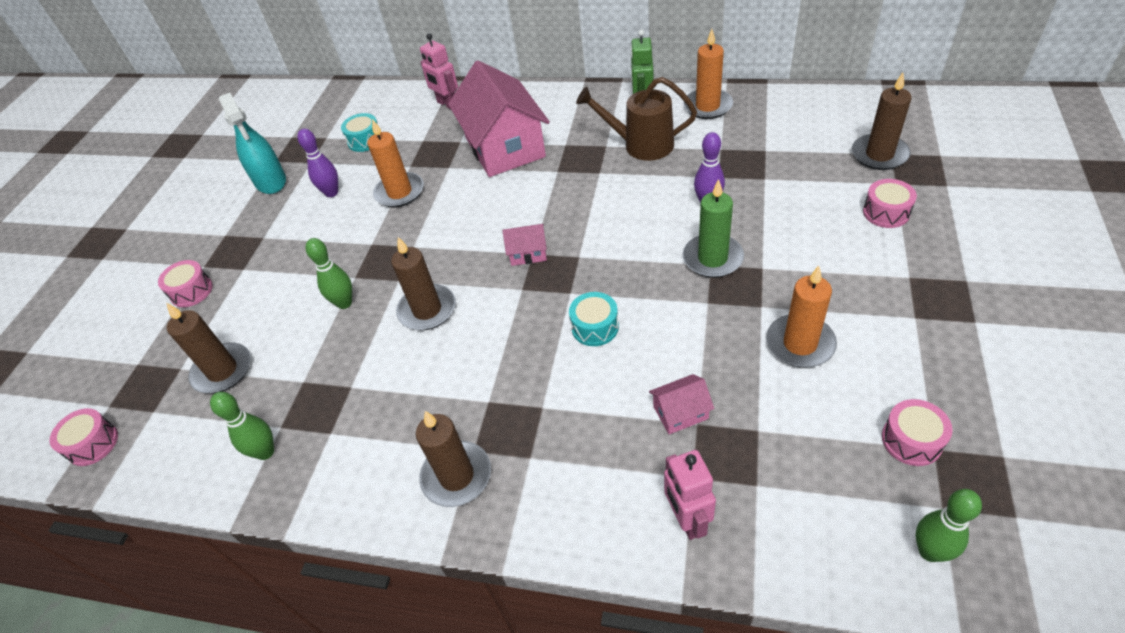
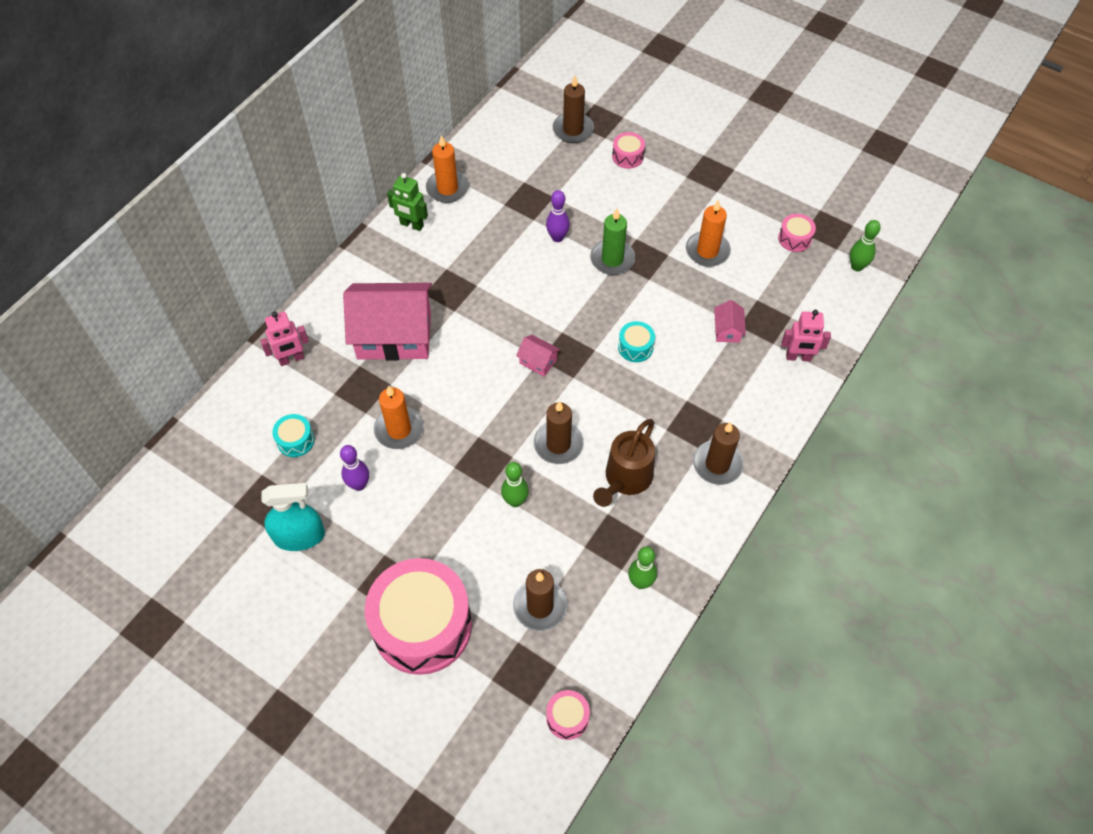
camera: 75 degrees left, 10 degrees up
(191, 291) = (422, 625): pink drum -> pink drum, size x2.41
(528, 253) = (538, 361): pink house -> pink house turned 75 degrees counterclockwise
(640, 145) = (463, 247): brown watering can -> brown watering can (625, 480)

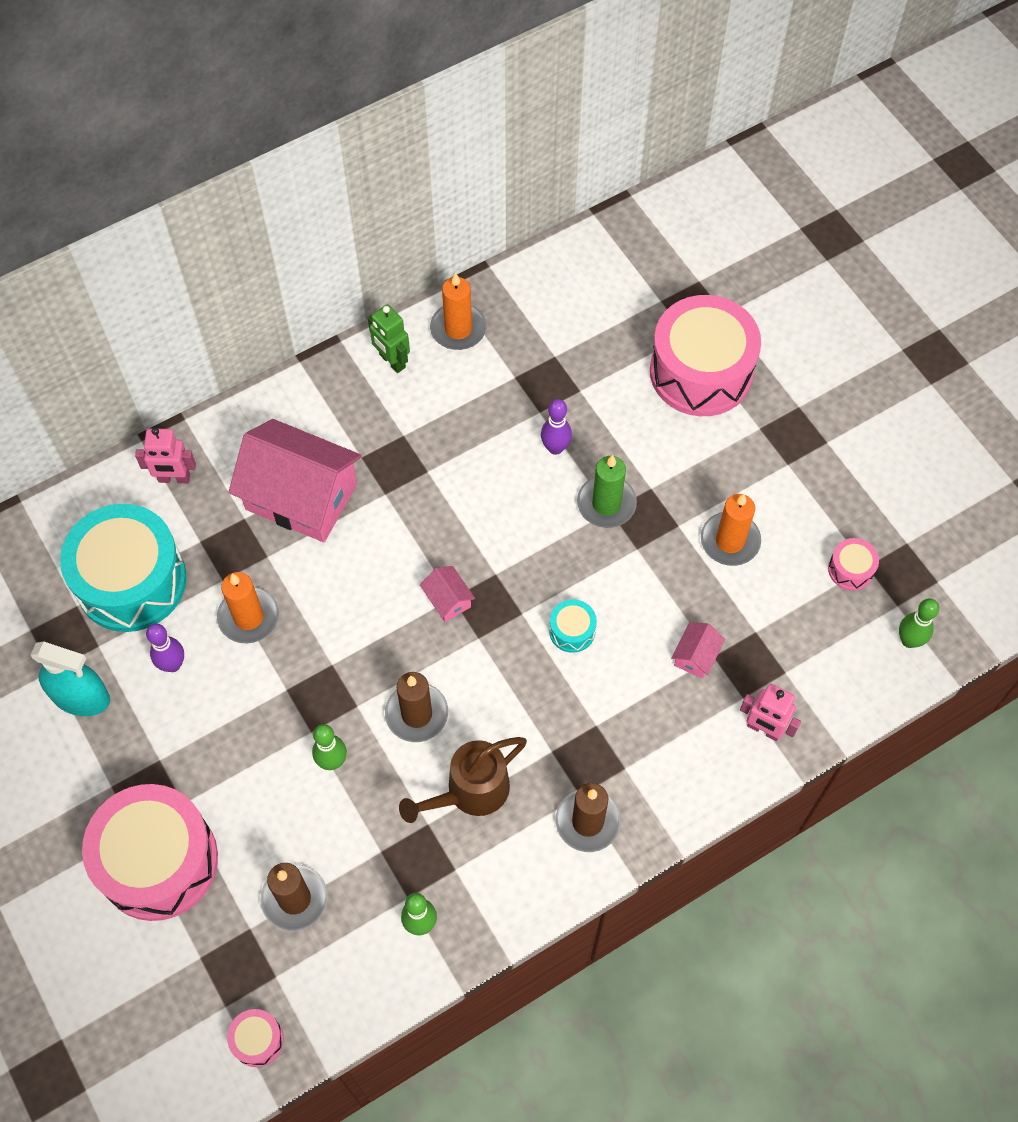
camera: 25 degrees right, 5 degrees up
(295, 440) = (131, 581): turquoise drum -> turquoise drum, size x2.41
(573, 130) = (652, 307): brown candle -> none
(627, 156) = (701, 371): pink drum -> pink drum, size x2.41

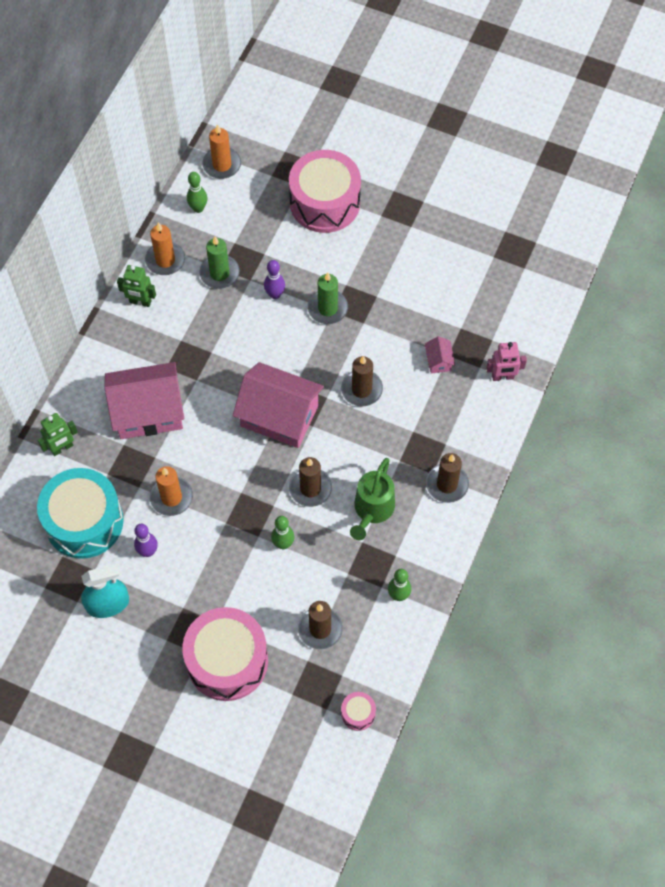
camera: 35 degrees left, 0 degrees up
(174, 478) = (62, 448): pink robot -> green robot
(448, 600) = (279, 416): pink house -> pink house, size x2.42
(469, 792) = (372, 511): brown watering can -> green watering can
(509, 382) = (219, 273): none -> green candle
(572, 631) = (361, 389): turquoise drum -> brown candle
(730, 541) = (411, 287): orange candle -> orange candle (222, 165)
(850, 569) = (486, 263): pink drum -> none
(909, 640) = (543, 283): green bowling pin -> green bowling pin (198, 208)

